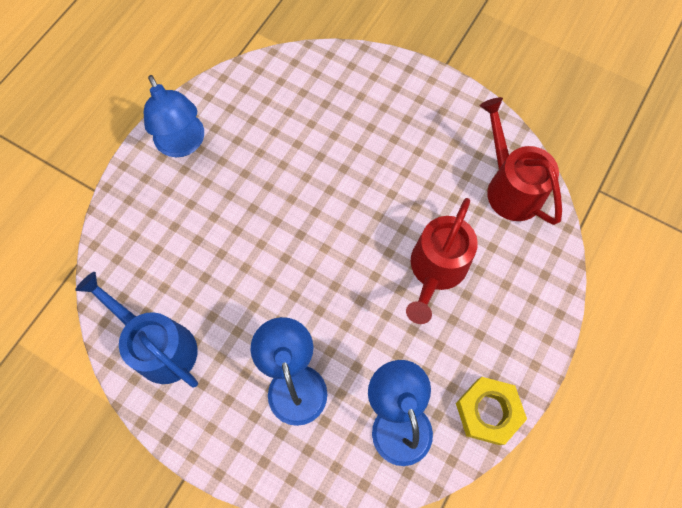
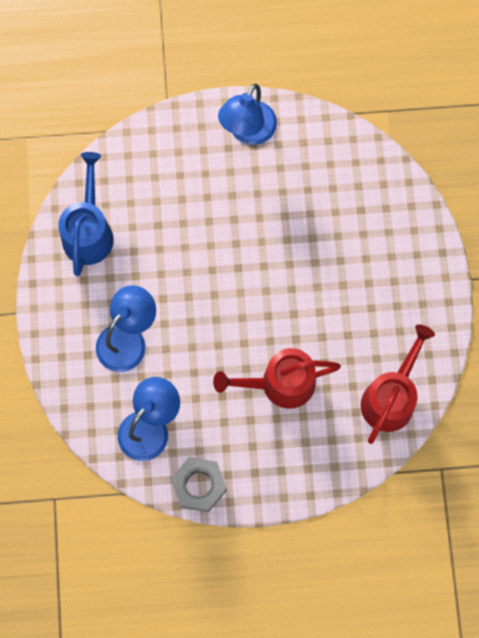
camera: 55 degrees right, 5 degrees up
(488, 411) = (199, 485): yellow nut -> grey nut

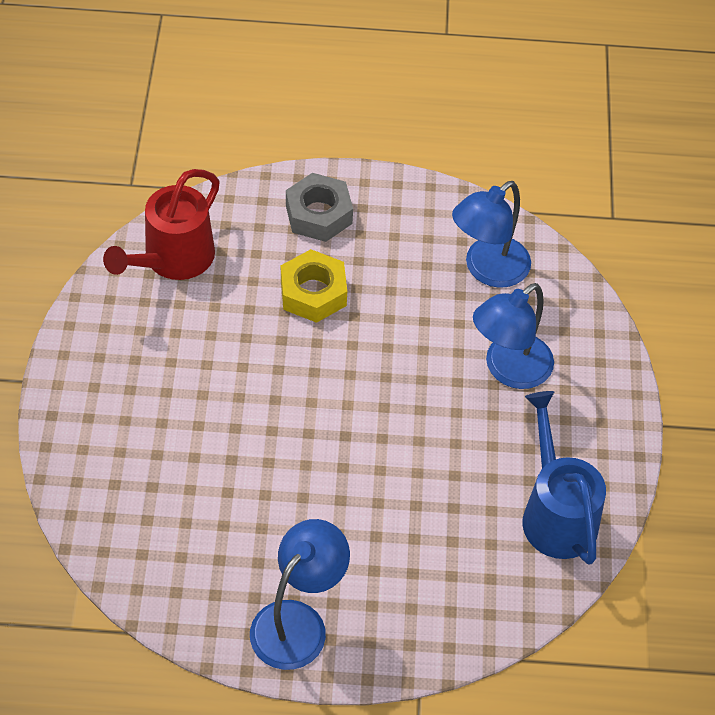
camera: 175 degrees left, 20 degrees down
(89, 231) = (555, 513): blue watering can -> blue watering can turned 150 degrees clockwise
(199, 485) = (433, 204): grey nut -> grey nut (318, 214)
(279, 384) = (313, 293): red watering can -> yellow nut

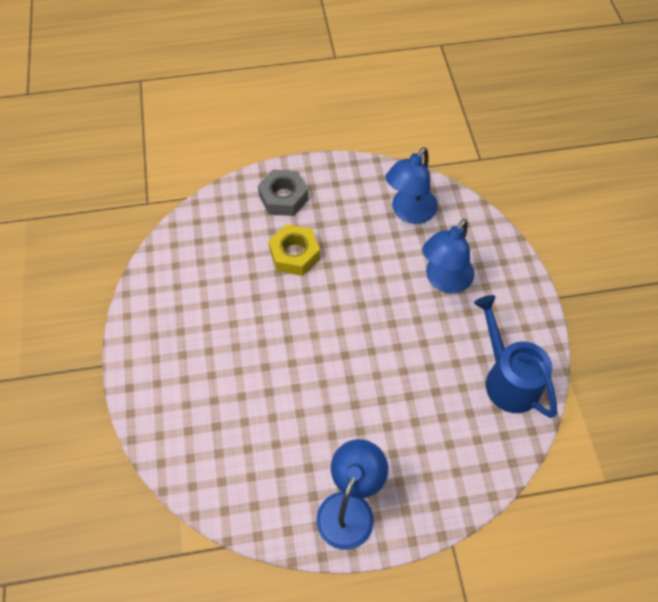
camera: 10 degrees left, 5 degrees up
(172, 260) = (189, 251): red watering can -> none

